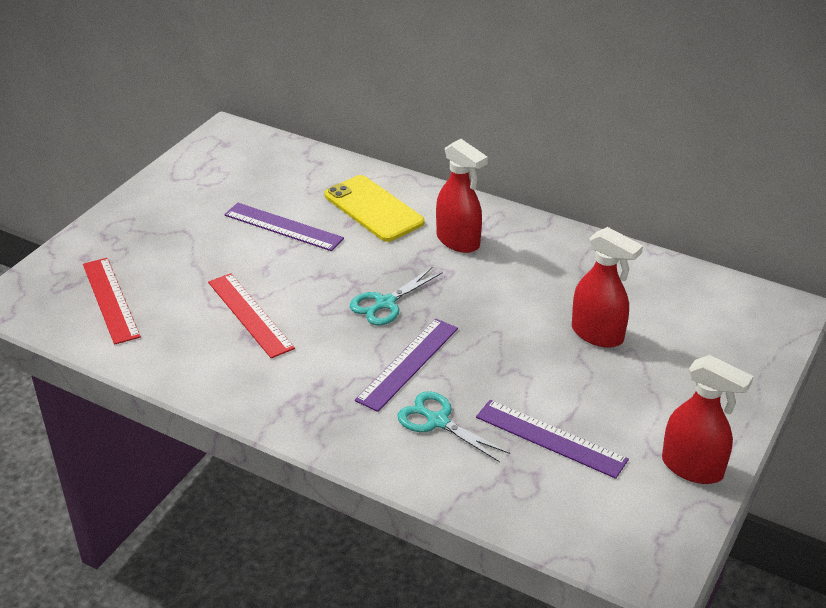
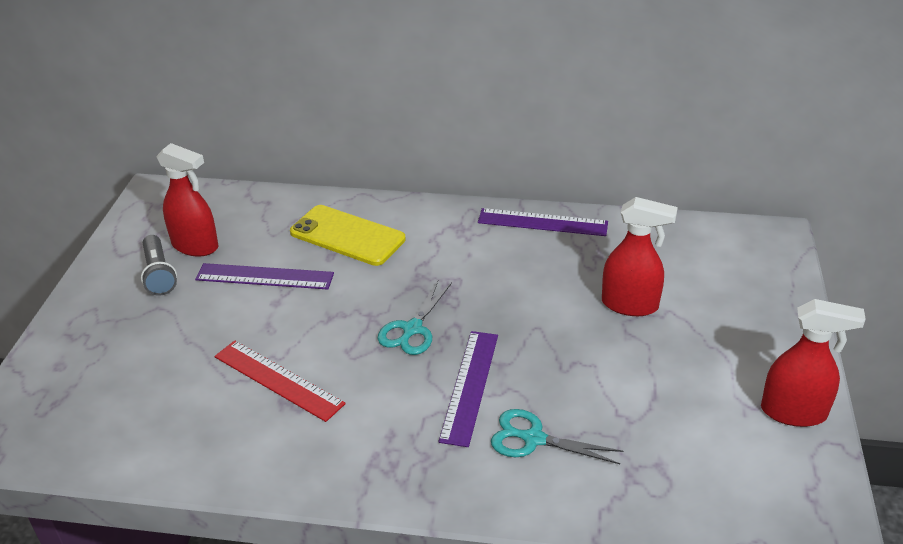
camera: 20 degrees left, 0 degrees up
(110, 300) = (113, 406): red ruler -> none
(197, 203) = (159, 274): none -> grey flashlight
(458, 241) = (448, 247): red spray bottle -> red spray bottle (195, 246)
(550, 438) = (650, 423): purple ruler -> purple ruler (542, 222)

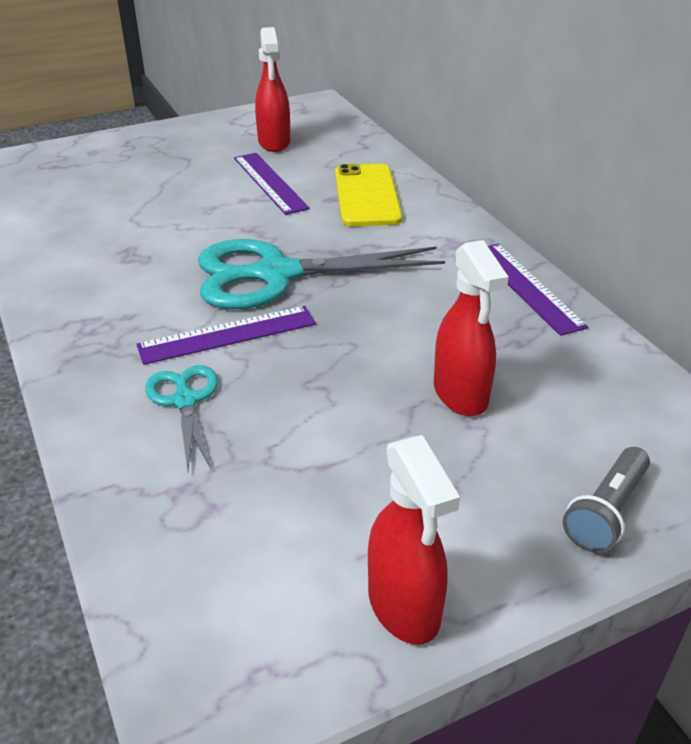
camera: 55 degrees right, 0 degrees up
(159, 274) = (225, 143): grey flashlight -> grey flashlight (606, 512)
(278, 380) = (150, 237): red ruler -> none
(412, 329) = (276, 274): turquoise scissors -> turquoise scissors, size x1.97

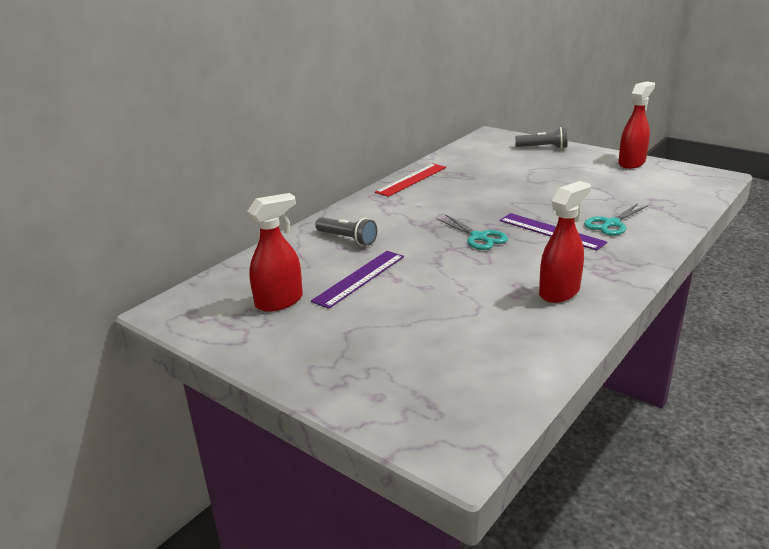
camera: 115 degrees left, 10 degrees down
(276, 274) = (478, 237): turquoise scissors -> turquoise scissors, size x0.51
(367, 196) = (347, 239): yellow phone -> grey flashlight
(460, 394) = (515, 176): red spray bottle -> red spray bottle (559, 292)
(527, 287) = (411, 180): purple ruler -> red ruler

